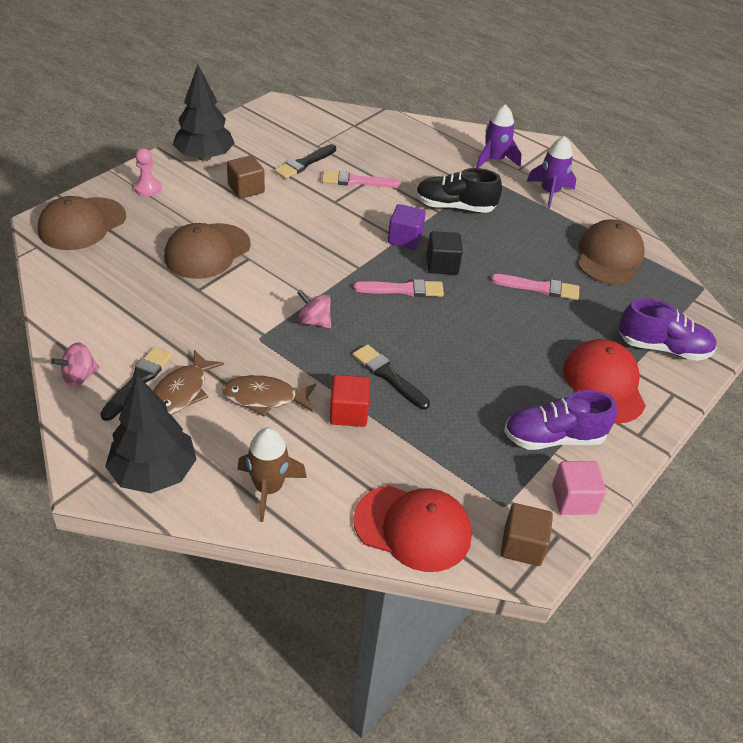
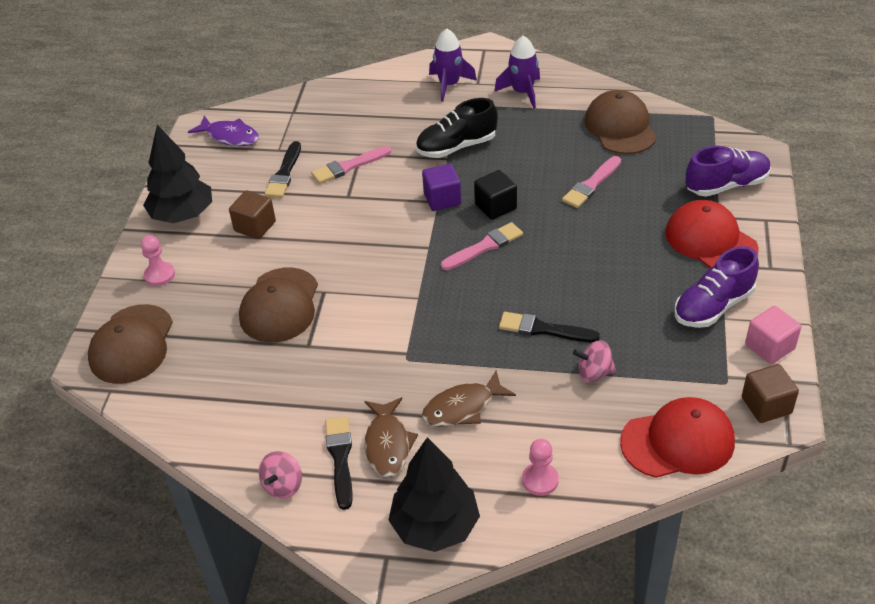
camera: 25 degrees left, 0 degrees up
(268, 488) = (540, 480): brown rocket -> pink pawn
(291, 121) = (230, 136): none -> purple fish
(314, 321) = (438, 317): pink spinning top -> pink spinning top (594, 373)
(348, 413) = (542, 379): red cube -> none
(539, 288) = (591, 184): pink brush -> pink brush turned 150 degrees clockwise

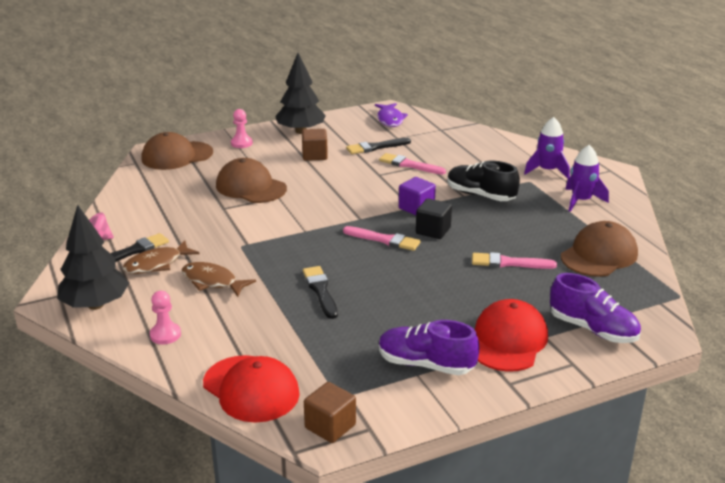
camera: 55 degrees right, 15 degrees down
(280, 305) = (251, 187): brown cap -> brown cap turned 60 degrees clockwise
(594, 373) = (293, 327): pink spinning top -> none
(769, 347) = (405, 410): pink cube -> none

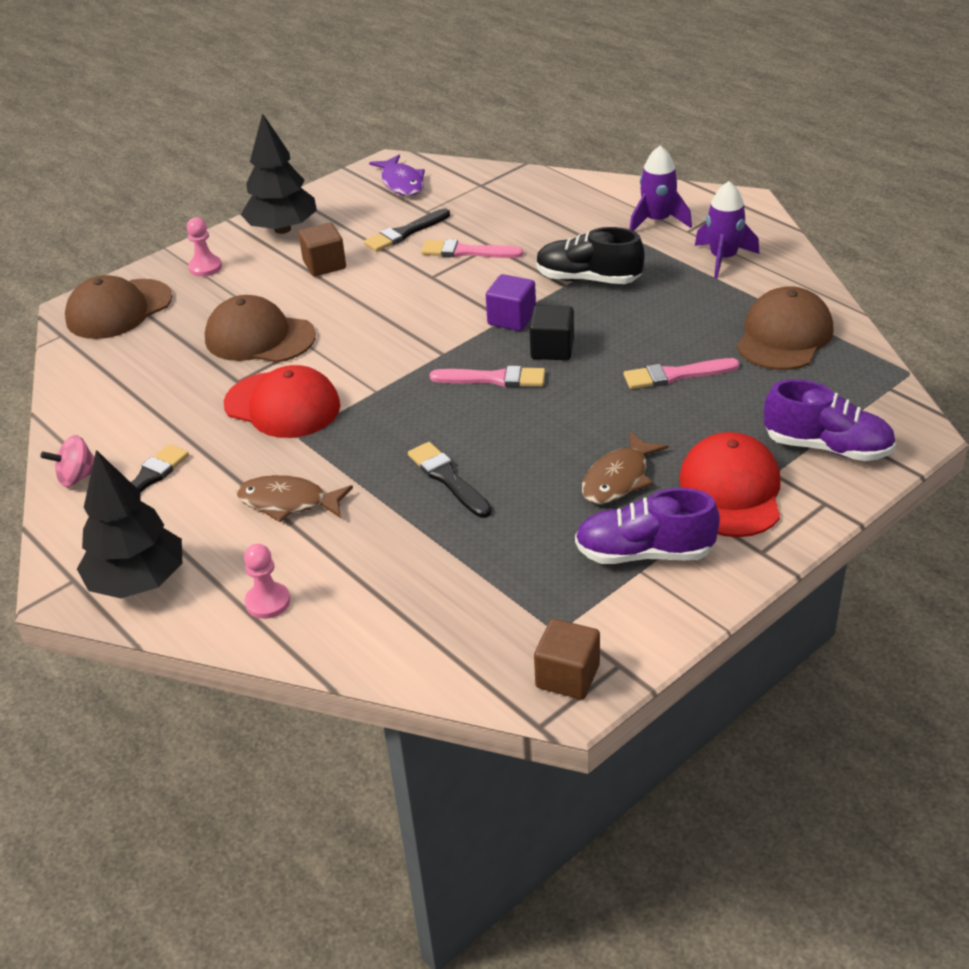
camera: 15 degrees left, 10 degrees up
(156, 264) = (191, 495): brown fish -> brown fish (618, 479)
(251, 389) = (433, 651): red cap -> red cap (282, 405)

